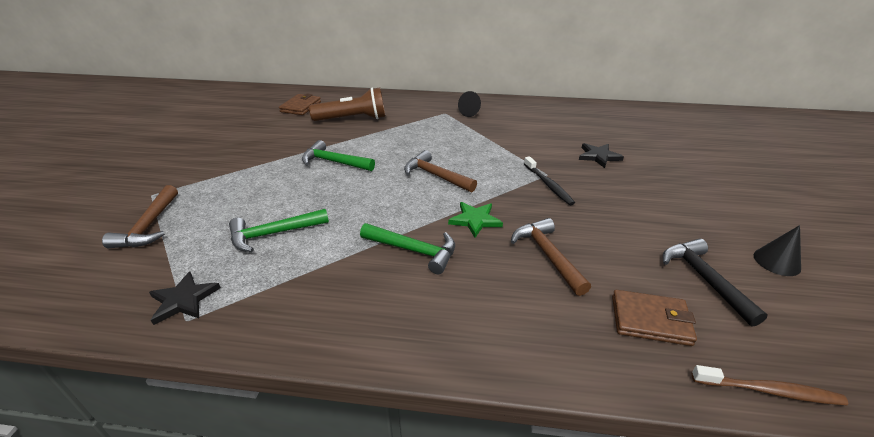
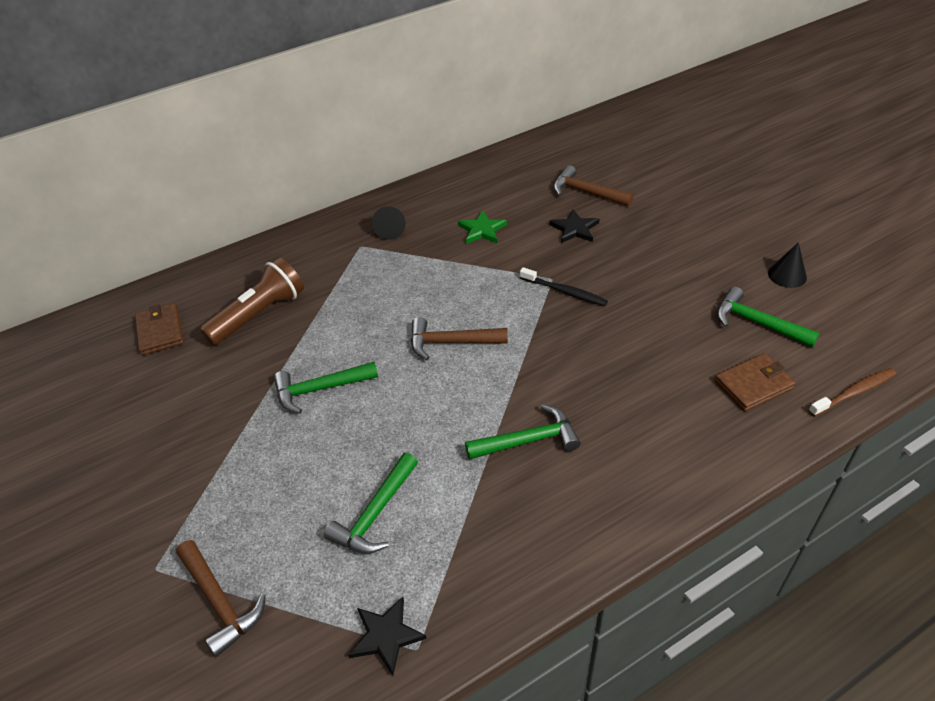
camera: 35 degrees left, 10 degrees up
(475, 220) = (544, 373): green star -> green star (482, 230)
(548, 255) = (637, 372): brown hammer -> brown hammer (586, 192)
(704, 279) = (757, 323): black hammer -> green hammer

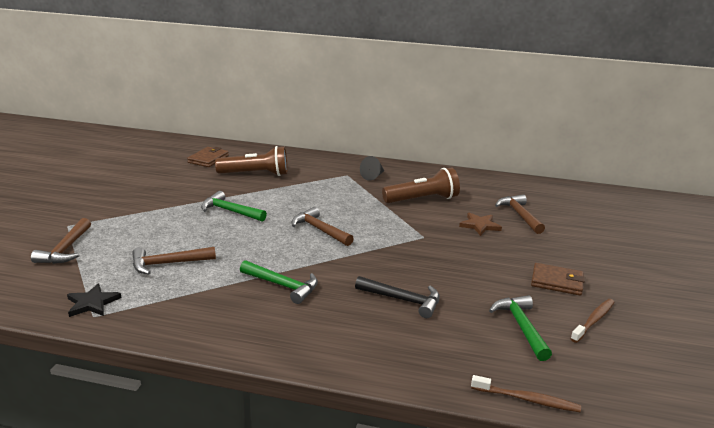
camera: 40 degrees right, 20 degrees down
(375, 513) = (168, 263): green hammer -> brown hammer
(482, 230) = (422, 199): green star -> brown flashlight
(565, 292) = (420, 245): black toothbrush -> none
(574, 229) = (480, 225): black star -> brown star
(644, 368) = (402, 300): none -> black hammer
(753, 385) = (459, 349): brown wallet -> brown wallet (556, 282)
(787, 275) = (593, 320): black cone -> brown toothbrush

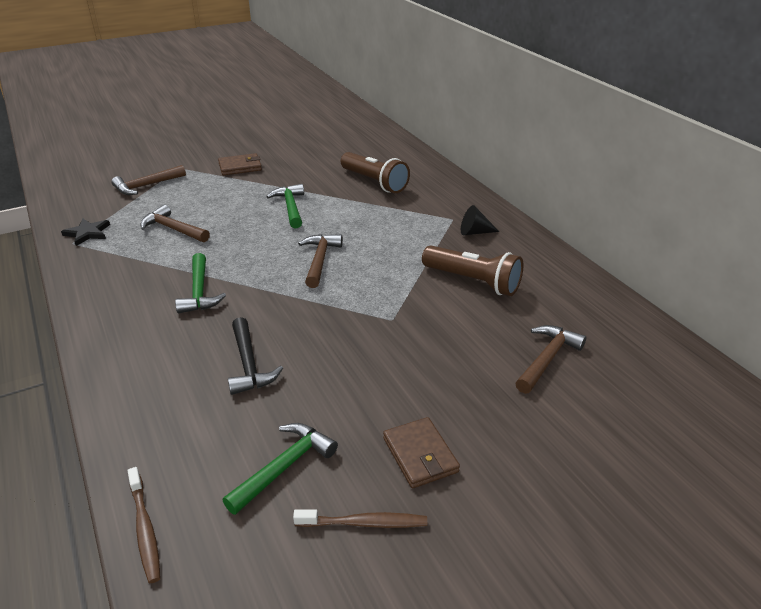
camera: 50 degrees right, 10 degrees up
(208, 159) = (366, 152): brown wallet -> brown wallet (240, 167)
(480, 225) = (474, 342): brown star -> none

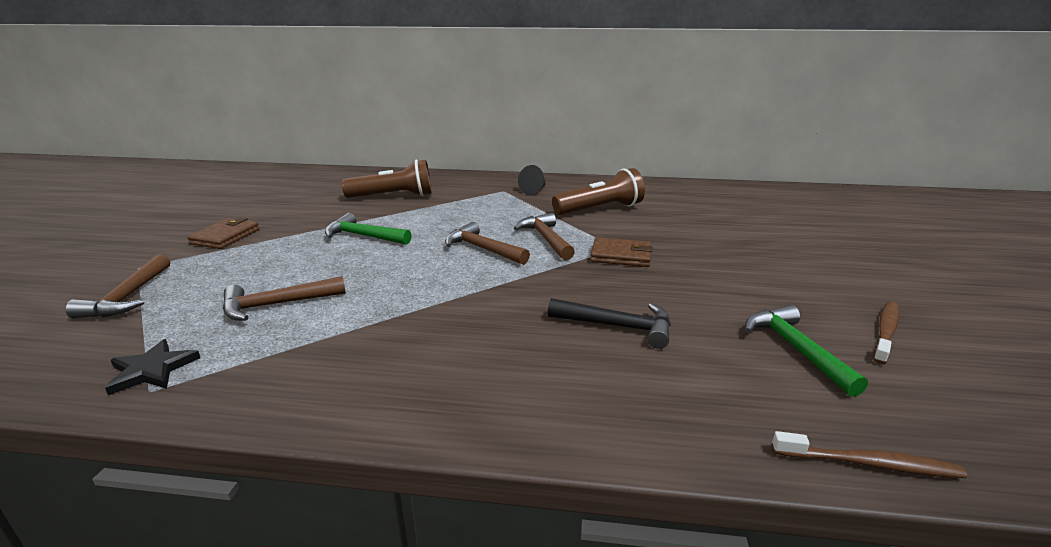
camera: 55 degrees left, 10 degrees down
(199, 291) = (444, 321): green hammer -> none
(420, 455) = (807, 287): brown wallet -> brown wallet (620, 256)
(547, 359) = (721, 217): brown hammer -> brown hammer (546, 239)

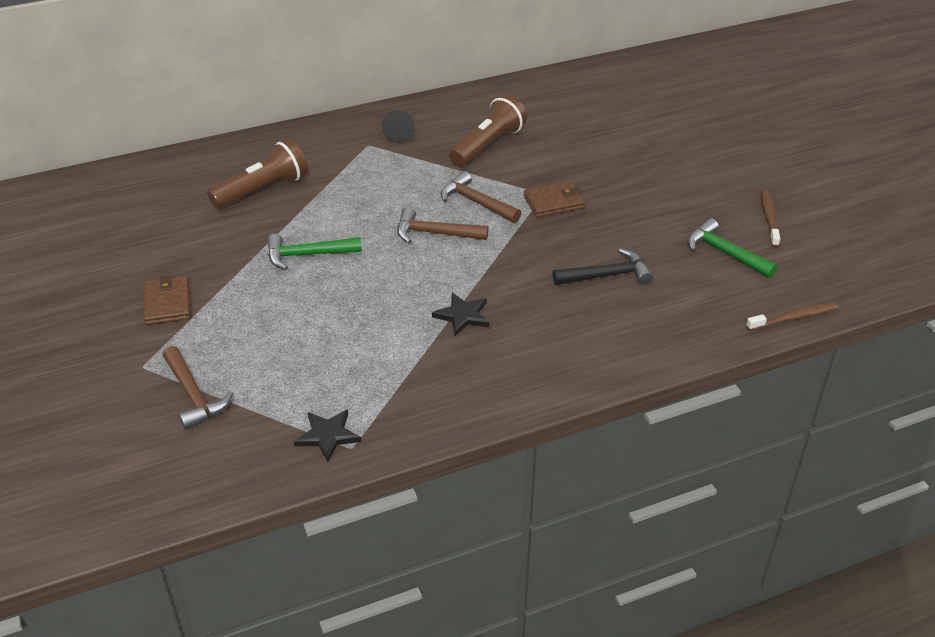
camera: 30 degrees left, 15 degrees up
(277, 304) = (337, 352): brown hammer -> none
(424, 313) = (462, 316): none -> black star

